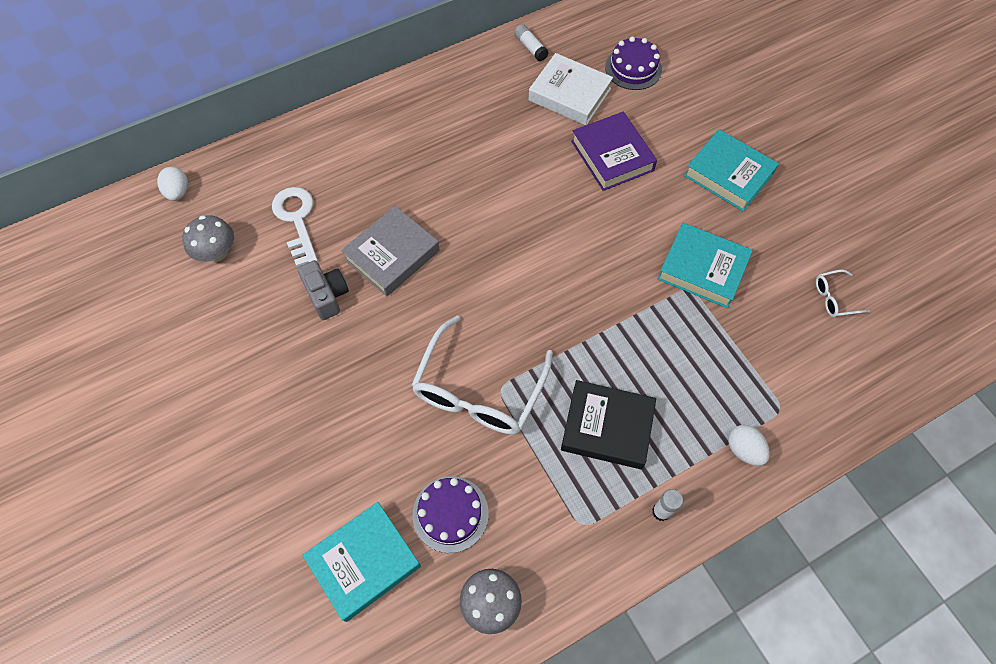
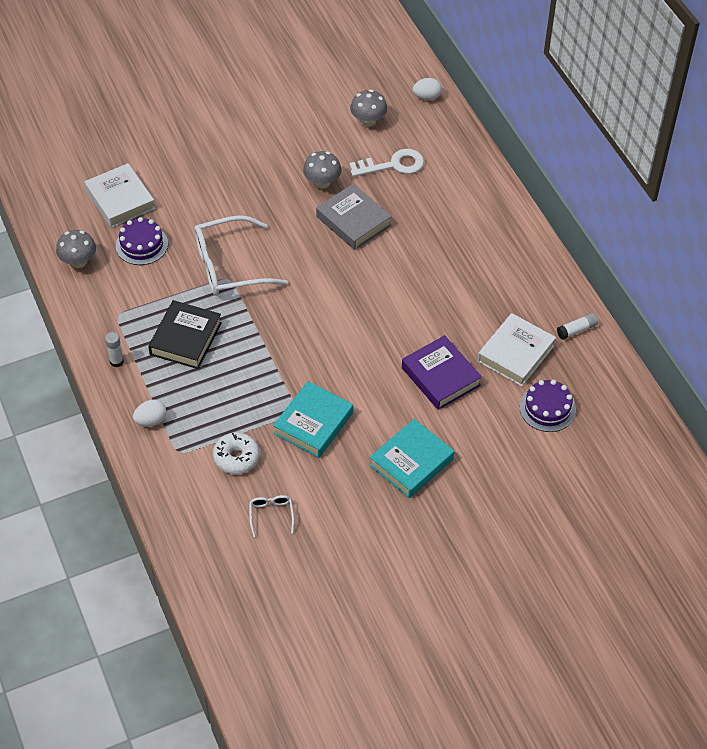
camera: 95 degrees right, 10 degrees down
(327, 295) = (322, 182): grey camera -> grey mushroom
(364, 562) = (120, 200): turquoise book -> white book
(478, 390) = (229, 266): white glasses -> white glasses turned 45 degrees counterclockwise
(612, 156) = (440, 376): purple book -> purple book turned 75 degrees clockwise
(770, 343) = (236, 457): none -> white donut

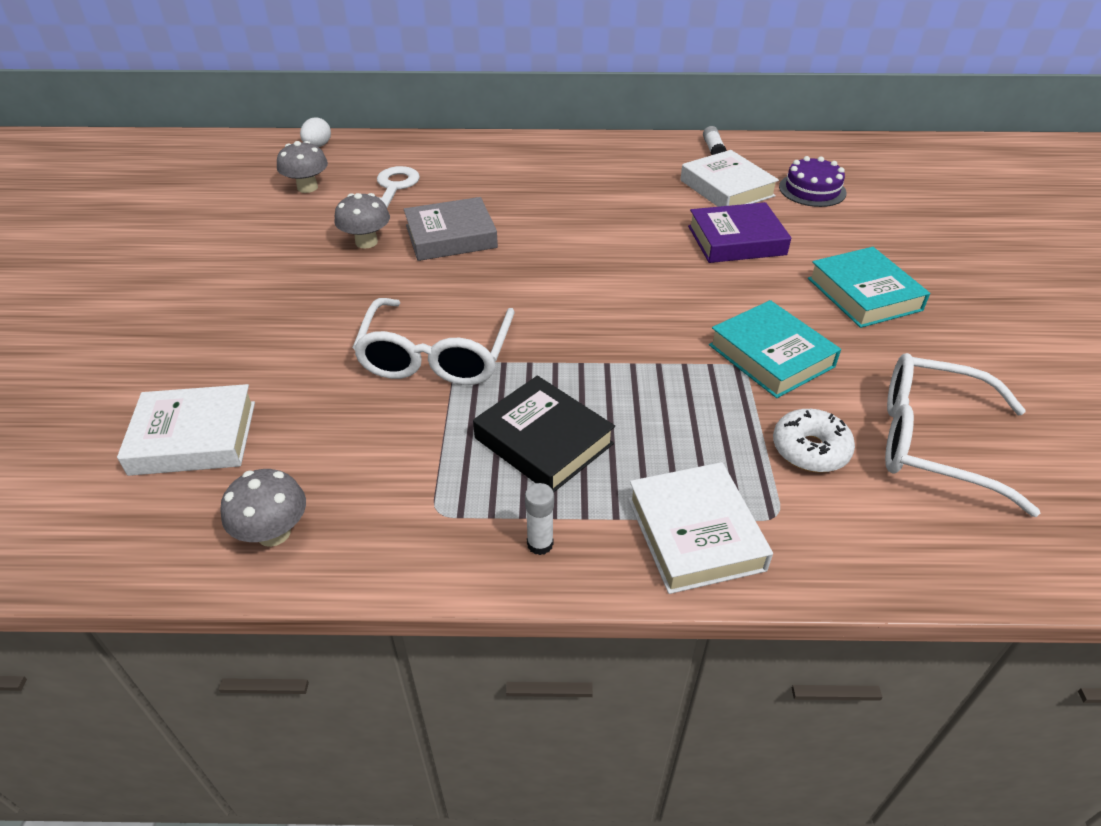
camera: 65 degrees left, 10 degrees down
(141, 245) = (312, 438): purple cake -> none
(151, 420) = (695, 533): white egg -> white book
(271, 515) = (932, 442): white glasses -> white glasses, size x2.29

